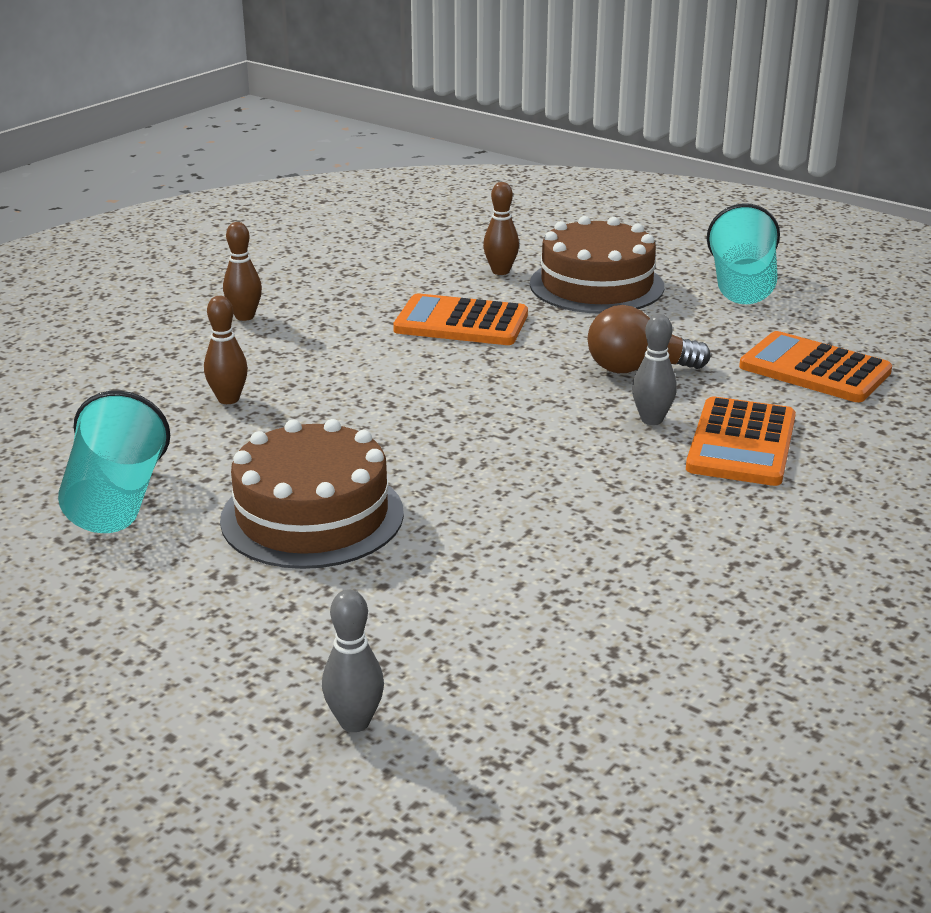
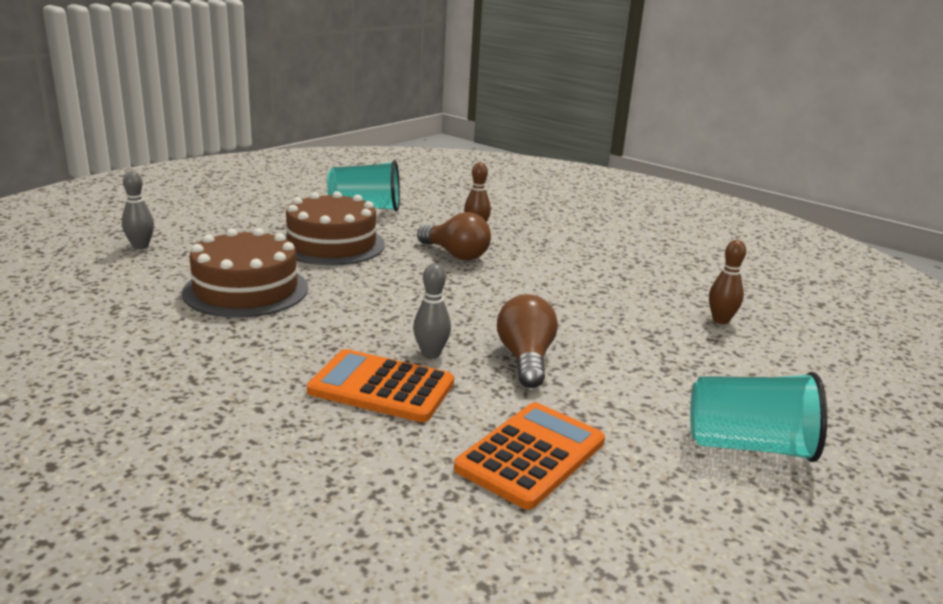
camera: 90 degrees right, 5 degrees down
(244, 316) = (596, 235): brown bowling pin -> none
(339, 412) = (455, 254): none -> brown light bulb
(461, 322) = (605, 297): orange calculator -> none
(596, 285) = (709, 360): brown cake -> brown cake (246, 290)

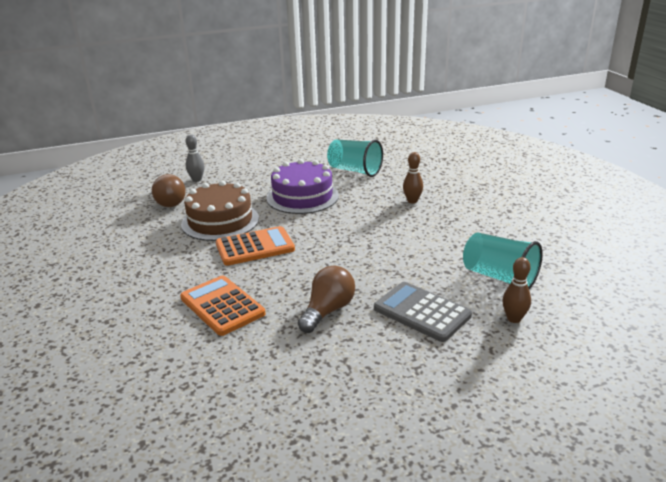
camera: 35 degrees right, 5 degrees up
(332, 244) = (302, 197): brown cake -> purple cake
(431, 353) = (274, 291): grey bowling pin -> none
(455, 254) = (374, 219): brown light bulb -> brown light bulb (170, 201)
(531, 455) = (253, 377): orange calculator -> orange calculator (255, 247)
(628, 335) = (422, 312): none -> grey calculator
(748, 446) = (402, 422): turquoise cup -> turquoise cup (499, 277)

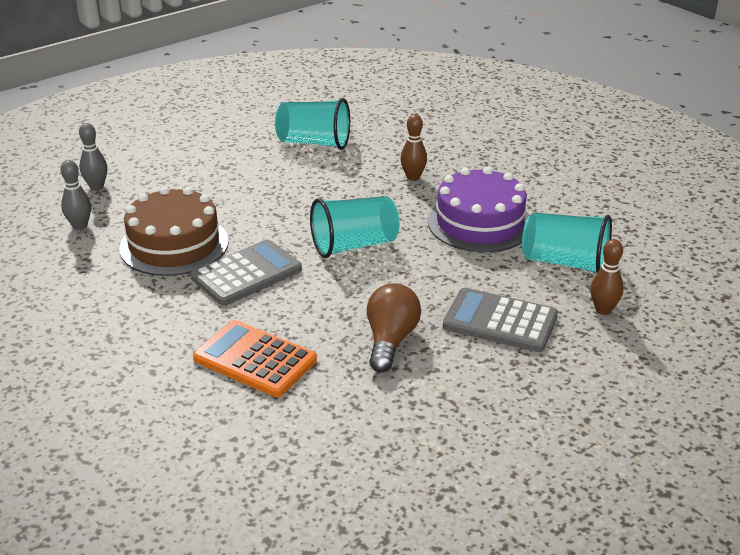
camera: 20 degrees left, 5 degrees up
(170, 201) = (80, 226): brown light bulb -> grey bowling pin
(255, 247) = (246, 274): orange calculator -> grey calculator
(302, 197) = (266, 191): purple cake -> purple cake (480, 223)
(342, 240) = (354, 245): none -> turquoise cup

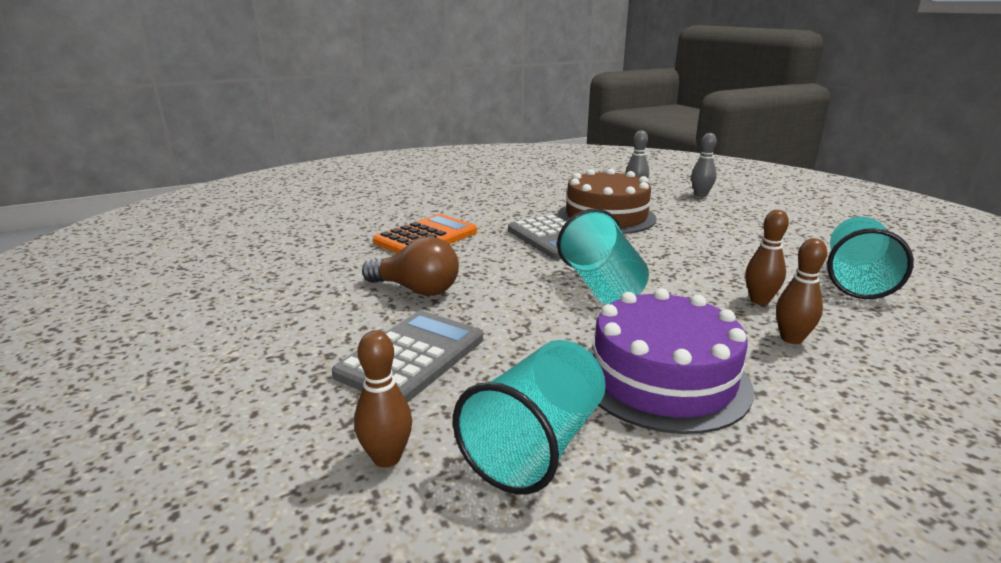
camera: 100 degrees right, 10 degrees down
(360, 182) = (759, 300): none -> brown bowling pin

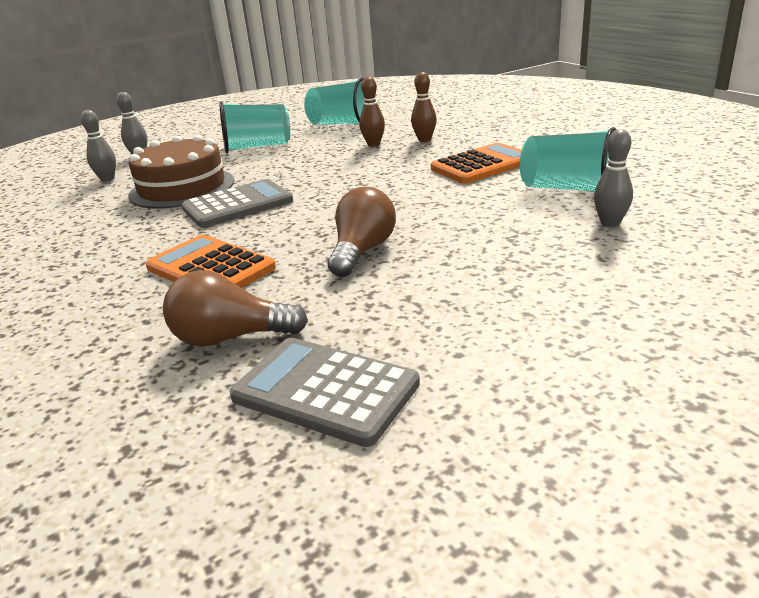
camera: 90 degrees left, 5 degrees up
(316, 249) = (231, 338): none -> brown light bulb
(387, 458) = (610, 223): brown bowling pin -> grey bowling pin
(411, 357) = (489, 234): grey calculator -> grey calculator (325, 391)
(601, 286) = (352, 183): turquoise cup -> turquoise cup (257, 147)
(663, 378) = (482, 165): purple cake -> orange calculator

